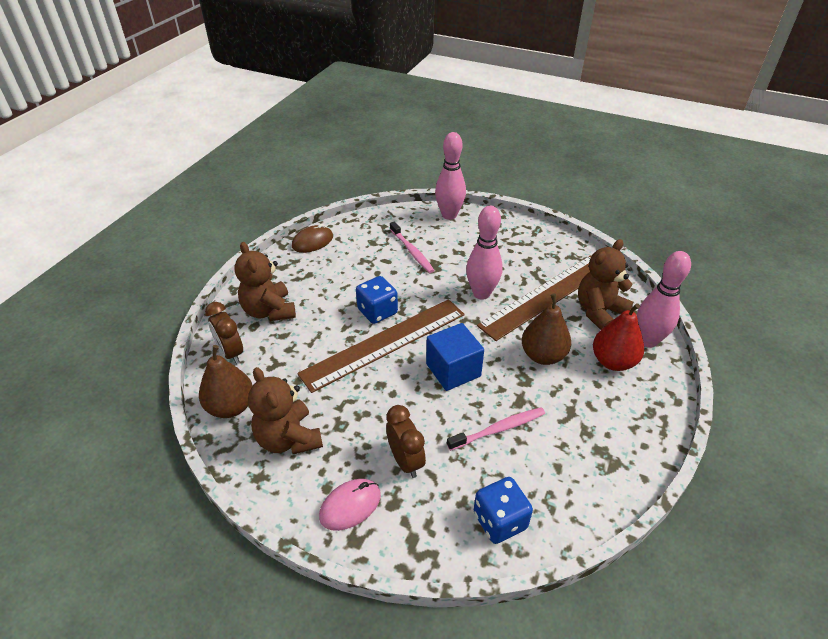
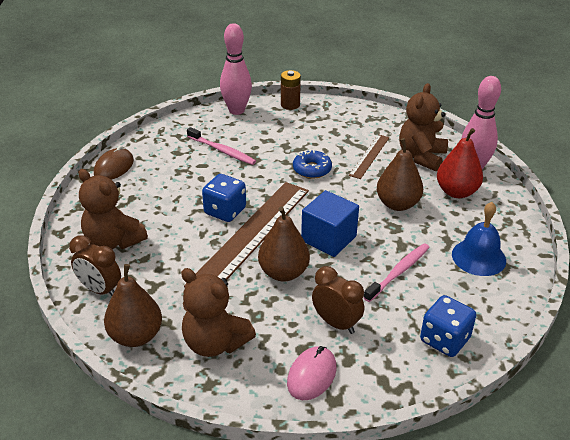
camera: 25 degrees left, 5 degrees down
(390, 390) = (283, 273): none -> brown pear
(481, 293) = (312, 169): pink bowling pin -> blue donut
(502, 222) = (290, 105): none -> brown battery
(546, 295) = (369, 156): brown ruler -> brown ruler, size x0.49
(592, 442) = (478, 257): none -> blue bell

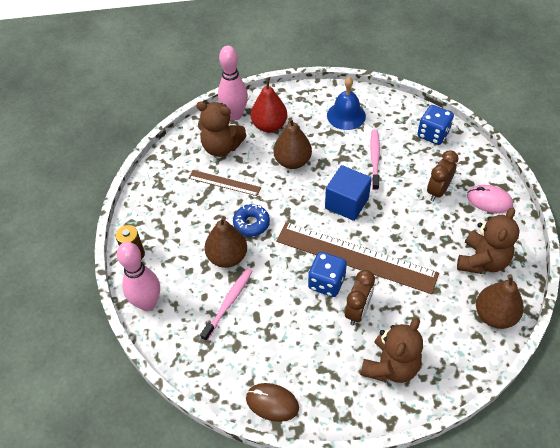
camera: 95 degrees left, 15 degrees up
(100, 290) = (455, 358): brown clock -> brown clock (357, 311)
(283, 273) = (395, 228): brown pear -> brown pear (227, 257)
(398, 272) = (375, 159): pink toothbrush -> pink toothbrush turned 60 degrees clockwise

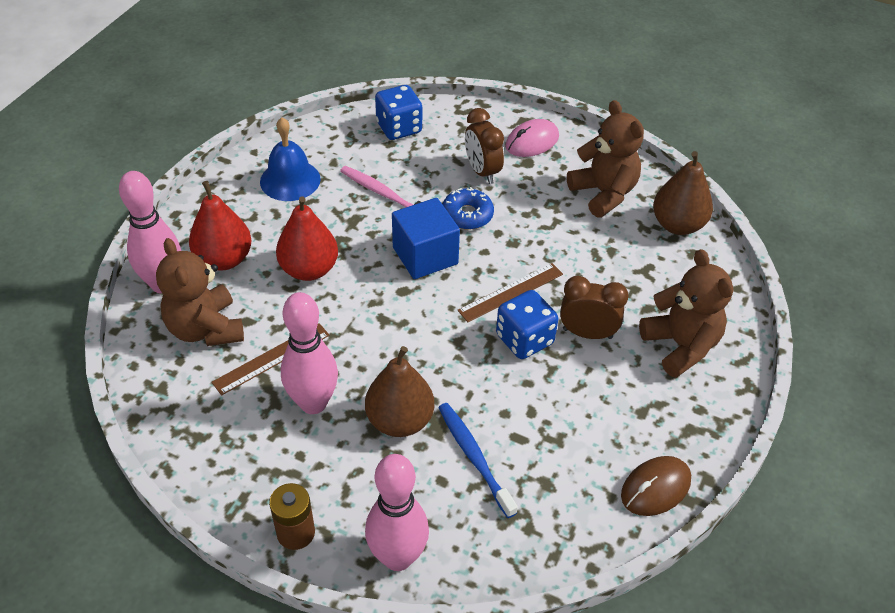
camera: 60 degrees left, 5 degrees down
(211, 215) = (313, 403): none -> pink bowling pin
(221, 147) = (206, 329): brown teddy bear -> brown teddy bear turned 105 degrees clockwise
(228, 303) = (474, 458): pink toothbrush -> blue toothbrush
(251, 223) = (369, 365): blue donut -> blue donut (467, 215)
(292, 161) = (309, 269): brown pear -> red pear
(356, 257) = (511, 292): brown ruler -> brown ruler, size x0.49
(357, 311) = (587, 333): brown clock -> brown clock turned 45 degrees counterclockwise

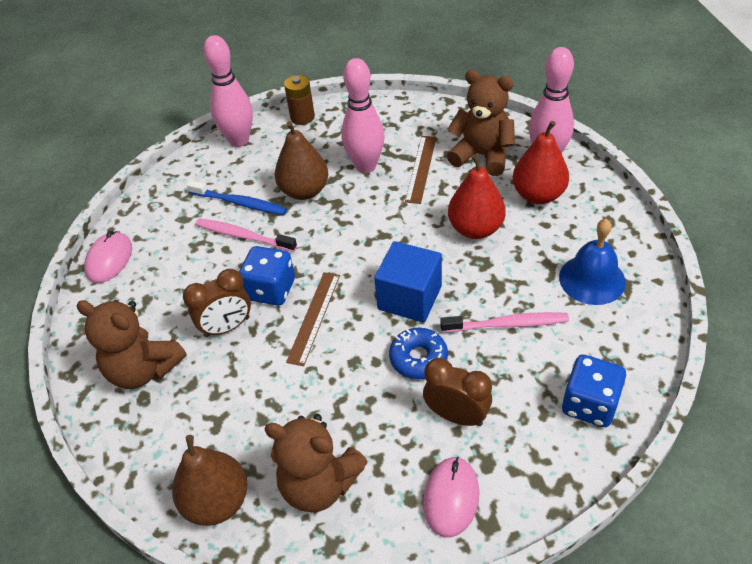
camera: 145 degrees right, 0 degrees up
(503, 412) = (243, 236): none -> pink toothbrush
(655, 488) = (109, 259): brown mouse -> pink mouse

